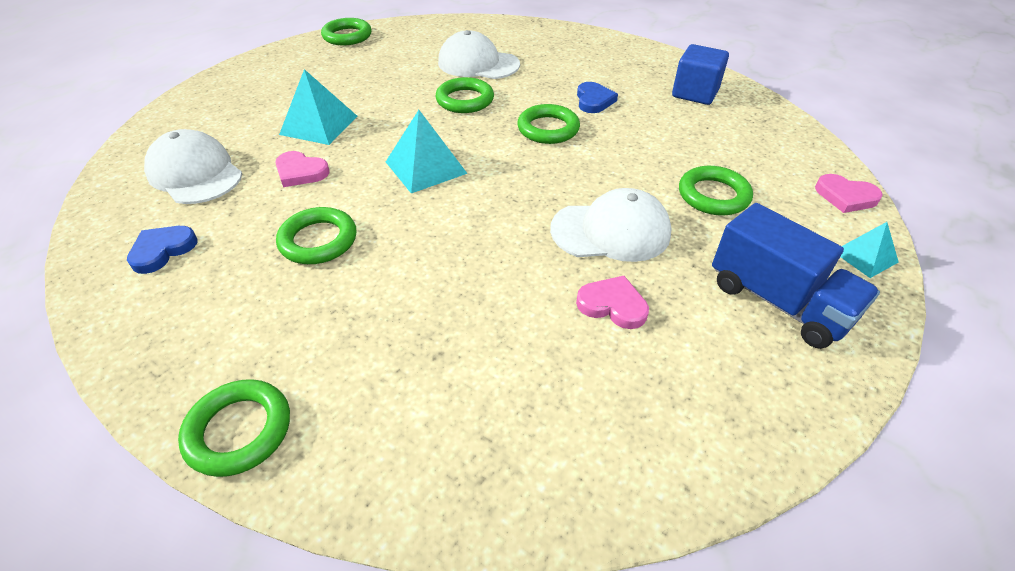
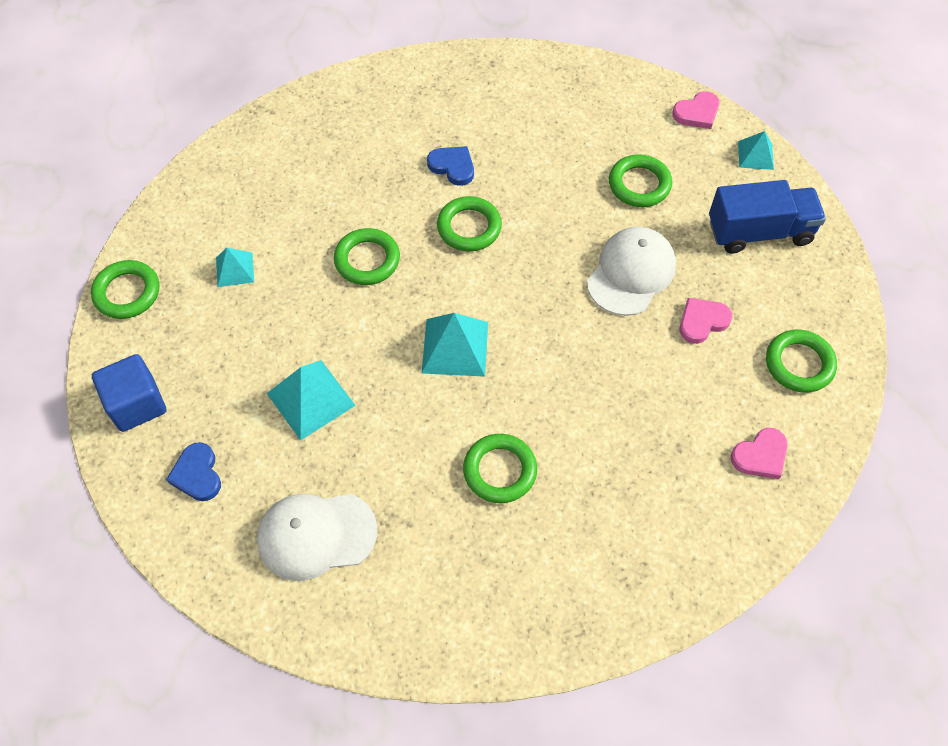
camera: 55 degrees left, 15 degrees up
(162, 250) = (427, 593): blue heart -> blue heart (197, 474)
(239, 431) = (670, 592): green ring -> green ring (799, 364)
(300, 172) = (385, 446): pink heart -> pink heart (760, 456)
(401, 59) = (235, 269): none -> turquoise pyramid
(478, 64) = (305, 211): white cap -> none
(695, 93) = (502, 91): blue cube -> blue cube (137, 404)

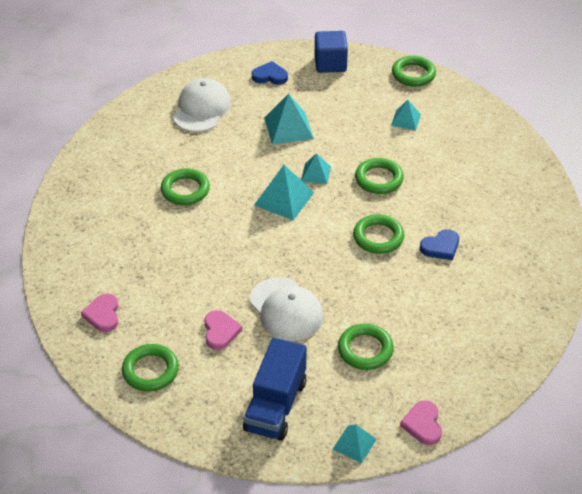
camera: 115 degrees right, 15 degrees down
(390, 330) = (316, 173): none -> turquoise pyramid

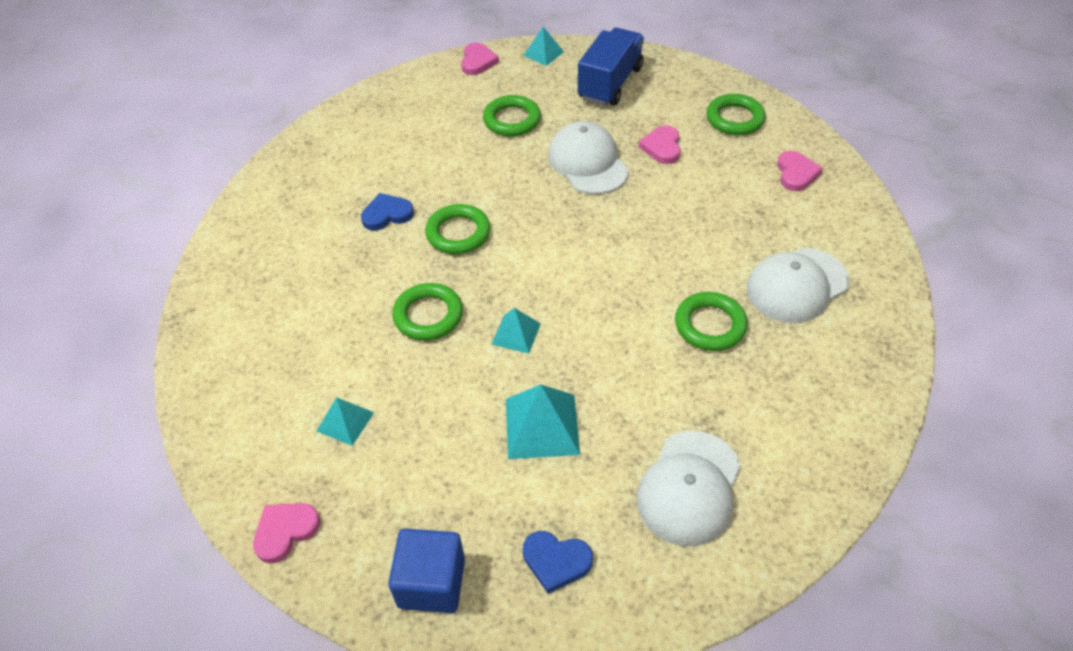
camera: 170 degrees left, 5 degrees up
(121, 221) = (797, 285): none -> white cap
(284, 198) = (569, 298): turquoise pyramid -> none
(413, 74) = (285, 531): green ring -> pink heart

